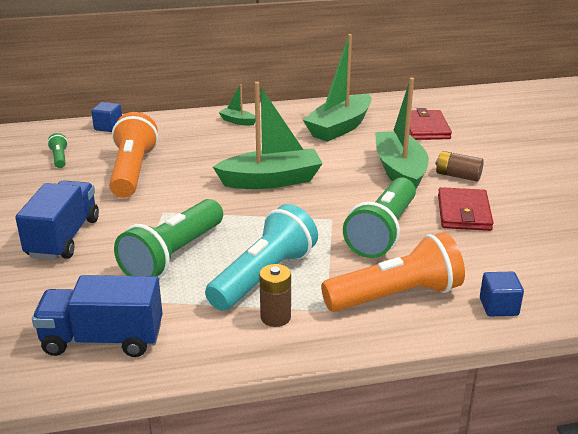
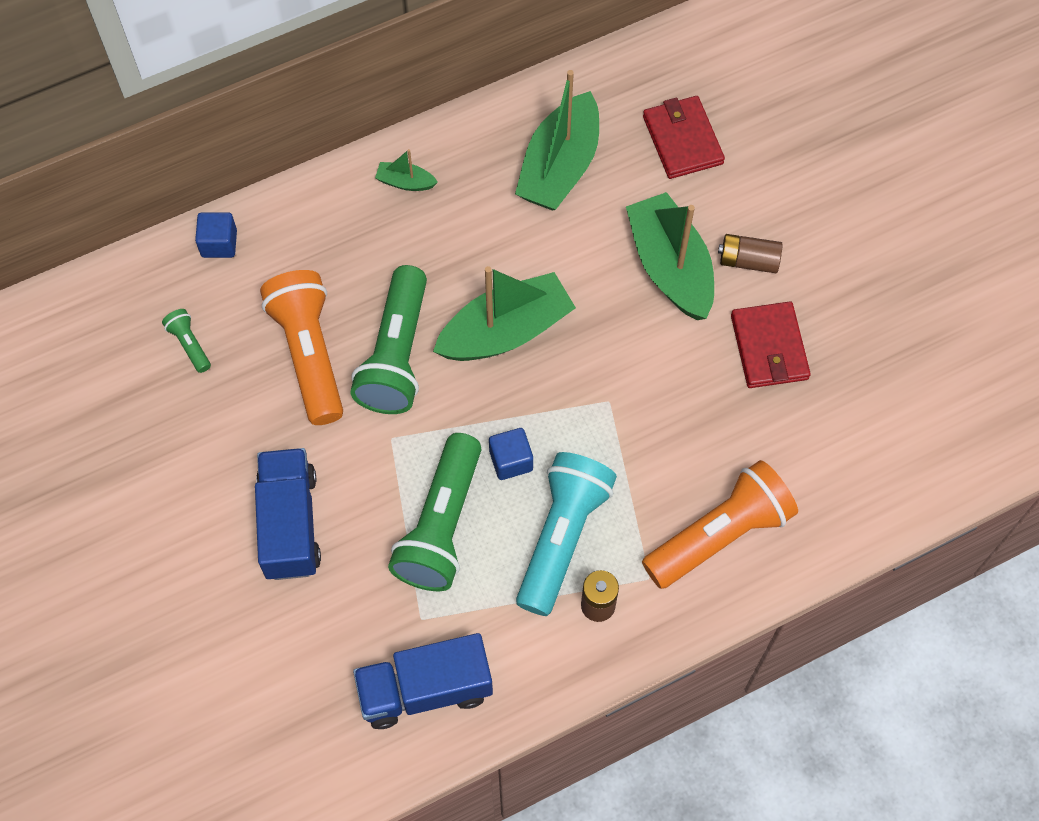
camera: 15 degrees left, 35 degrees up
(382, 232) = (678, 414): green flashlight -> green flashlight (396, 354)
(498, 307) = (834, 525): blue cube -> blue cube (511, 460)

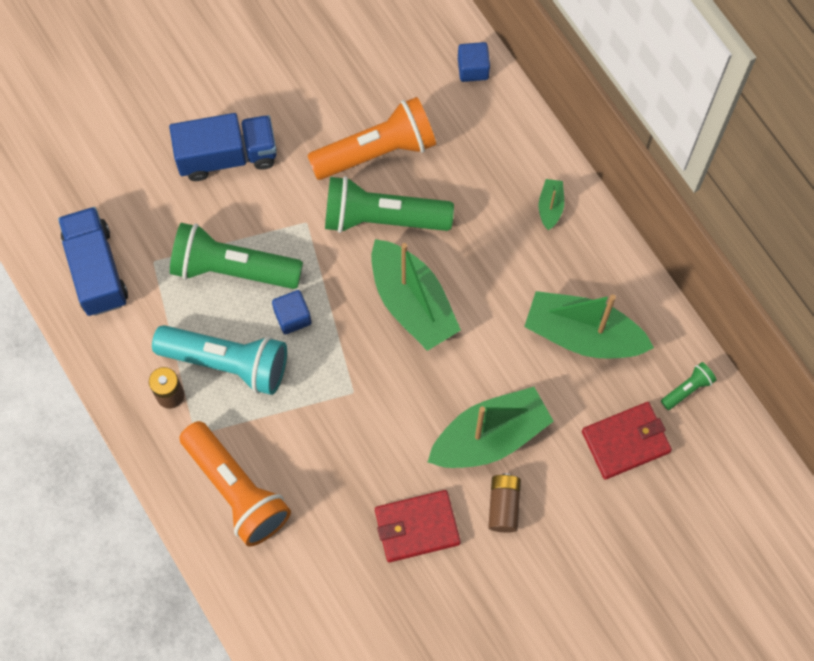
camera: 85 degrees right, 5 degrees up
(189, 344) = (377, 61): green flashlight -> green flashlight (687, 389)

